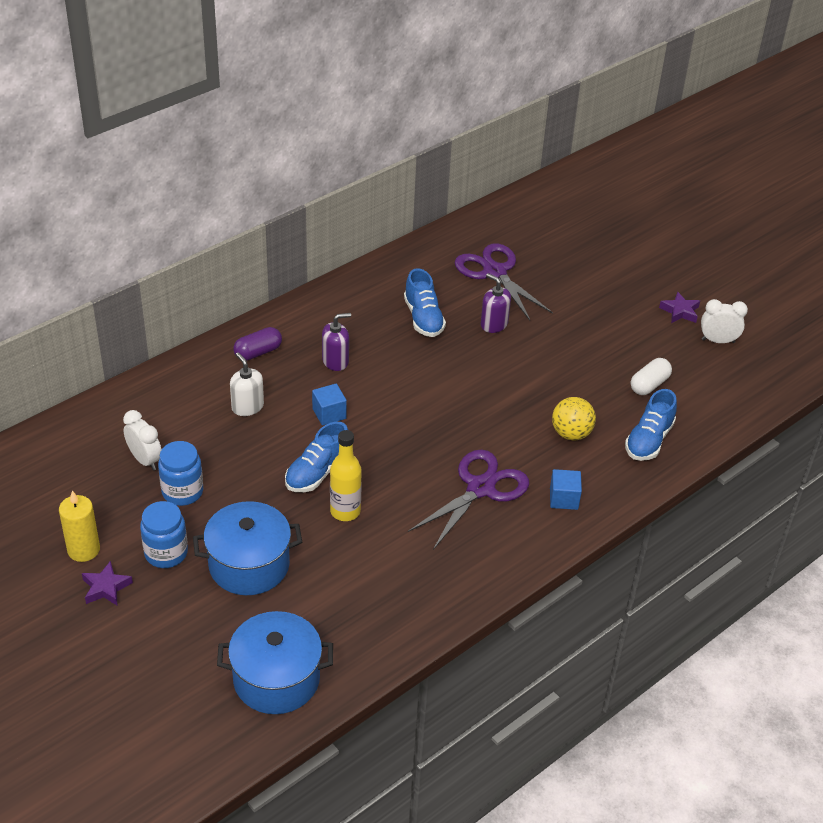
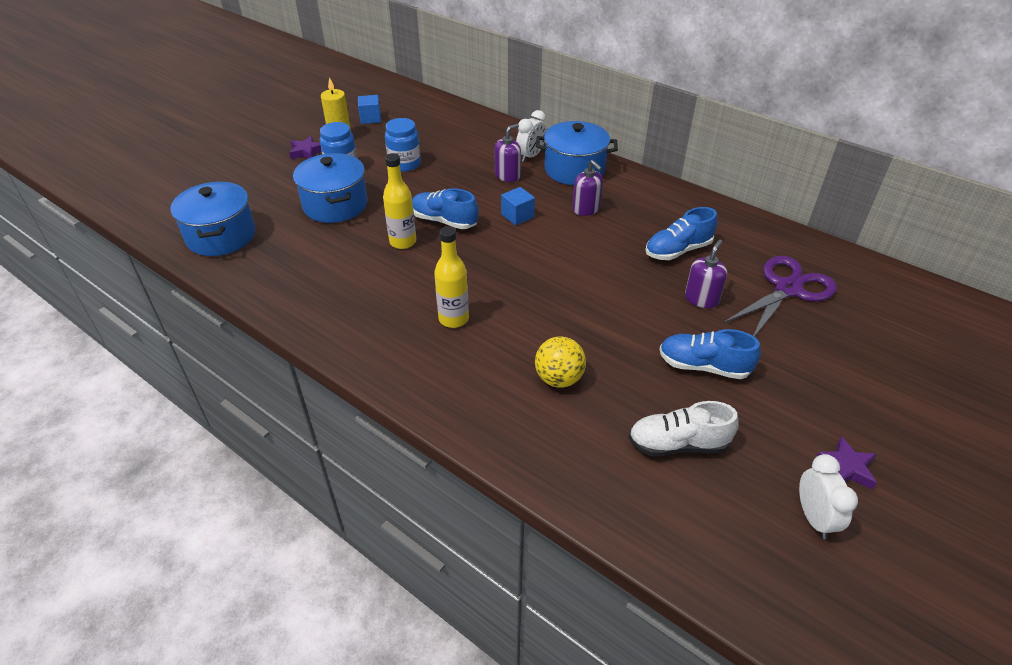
camera: 80 degrees right, 0 degrees up
(145, 460) = (432, 144): white clock -> white clock (531, 156)
(247, 407) = (507, 175): white soap dispenser -> purple soap dispenser
(258, 352) = (574, 170): purple capsule -> blue pot
(480, 488) = (453, 319): purple scissors -> yellow bottle
(563, 499) = (456, 383): blue cube -> blue cube (370, 118)
(648, 440) = (576, 451): blue shoe -> blue shoe (703, 366)
(649, 385) = (678, 444): white capsule -> white shoe

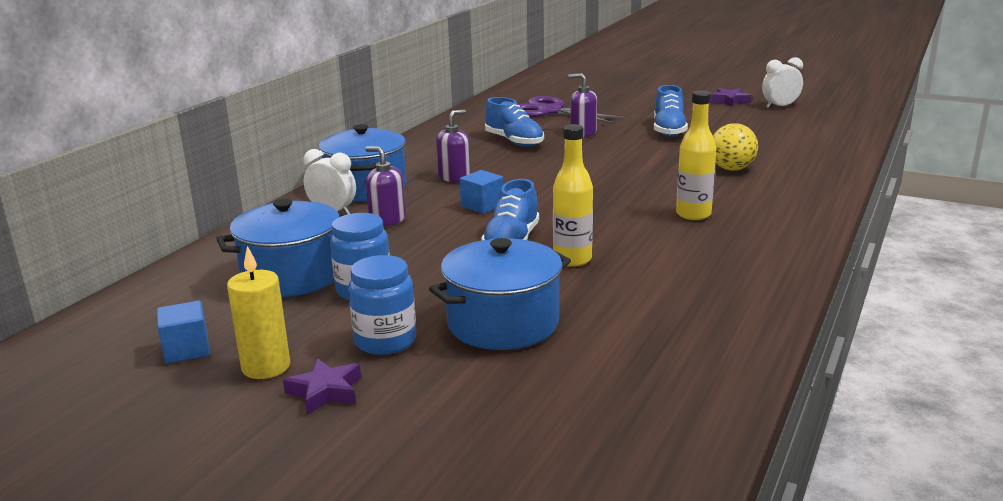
camera: 100 degrees left, 20 degrees down
(221, 236) = (644, 408): blue pot -> blue pot (292, 276)
(678, 444) = (759, 134): white shoe -> none

